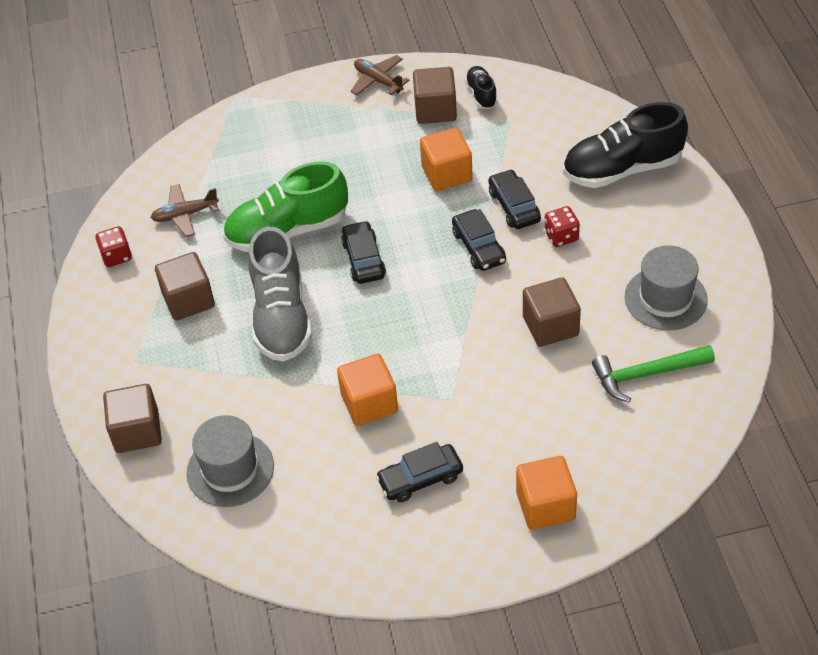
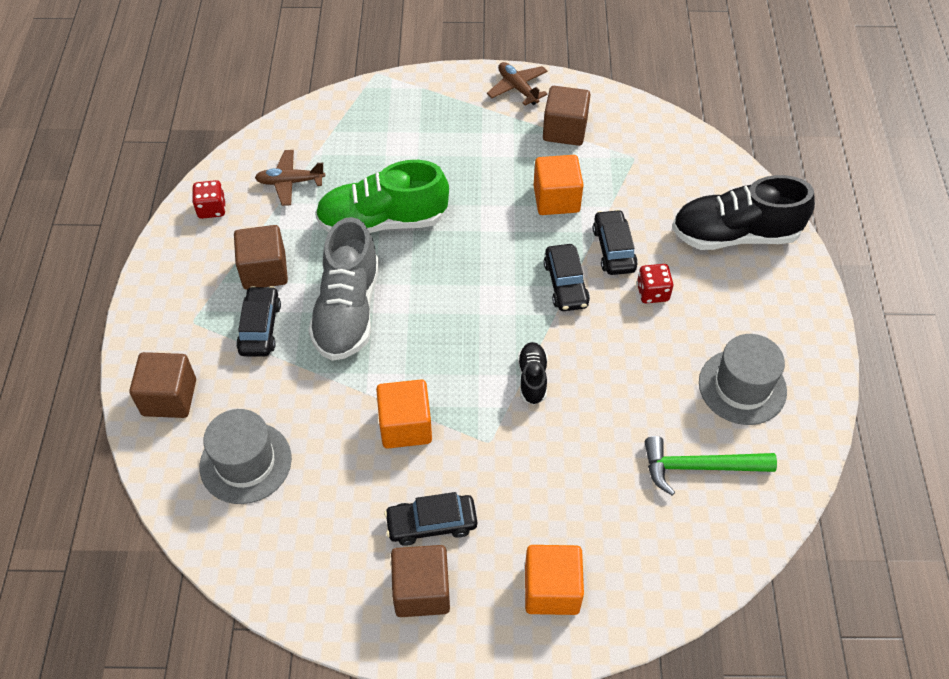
camera: 10 degrees right, 5 degrees up
(363, 259) = (447, 269): black car -> black car (260, 328)
(481, 94) = (615, 124): black shoe -> black shoe (532, 378)
(550, 326) = (614, 388): brown cube -> brown cube (421, 591)

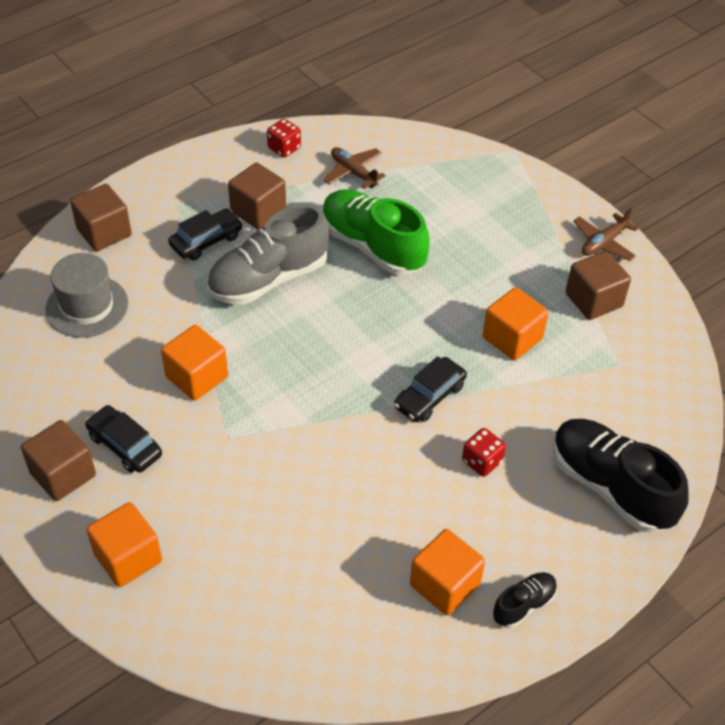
camera: 50 degrees right, 5 degrees down
(517, 88) = (603, 243): brown plane -> brown plane turned 150 degrees counterclockwise
(532, 378) = (313, 429): black shoe -> black shoe (523, 605)
(613, 249) = (500, 407): black car -> none
(699, 467) = (330, 597): green hammer -> none
(742, 387) = (444, 585): grey hat -> orange cube

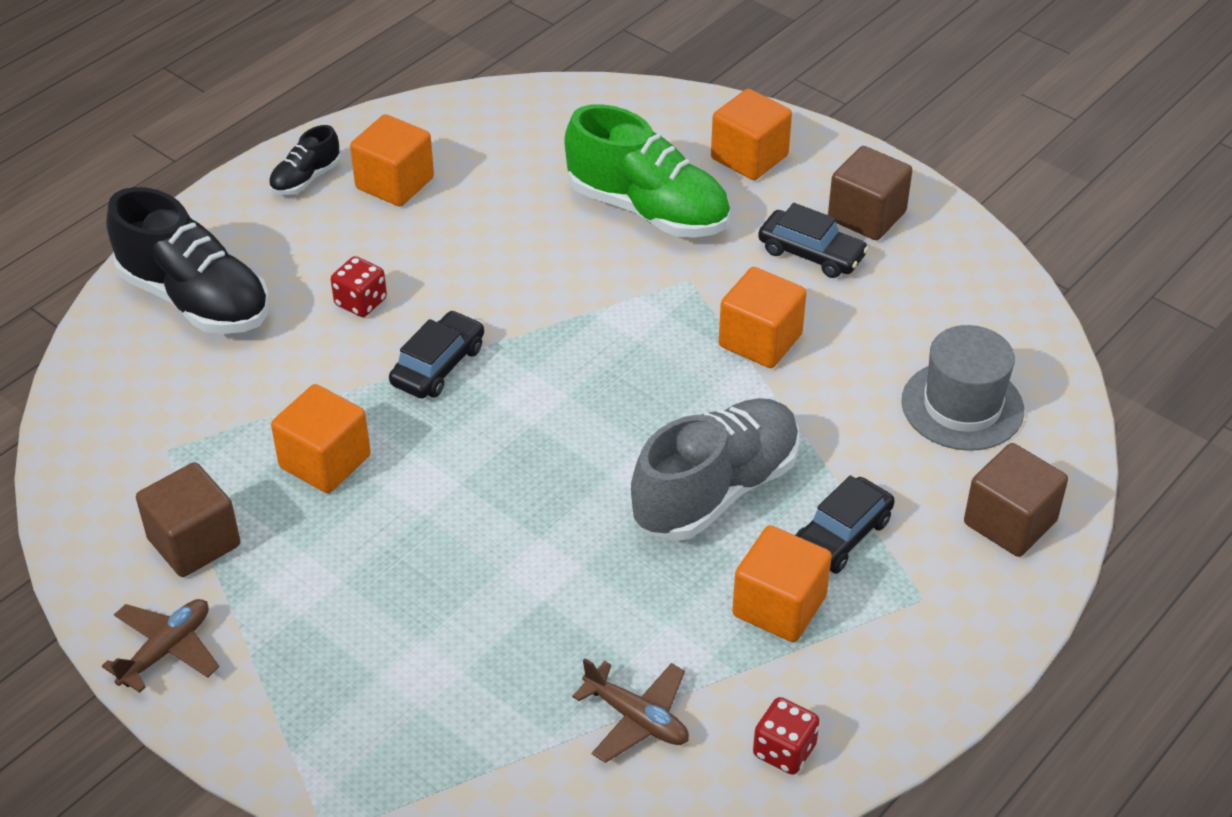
camera: 170 degrees right, 5 degrees down
(258, 211) = (779, 606): brown cube -> orange cube
(373, 246) = (566, 574): green shoe -> green shoe (648, 210)

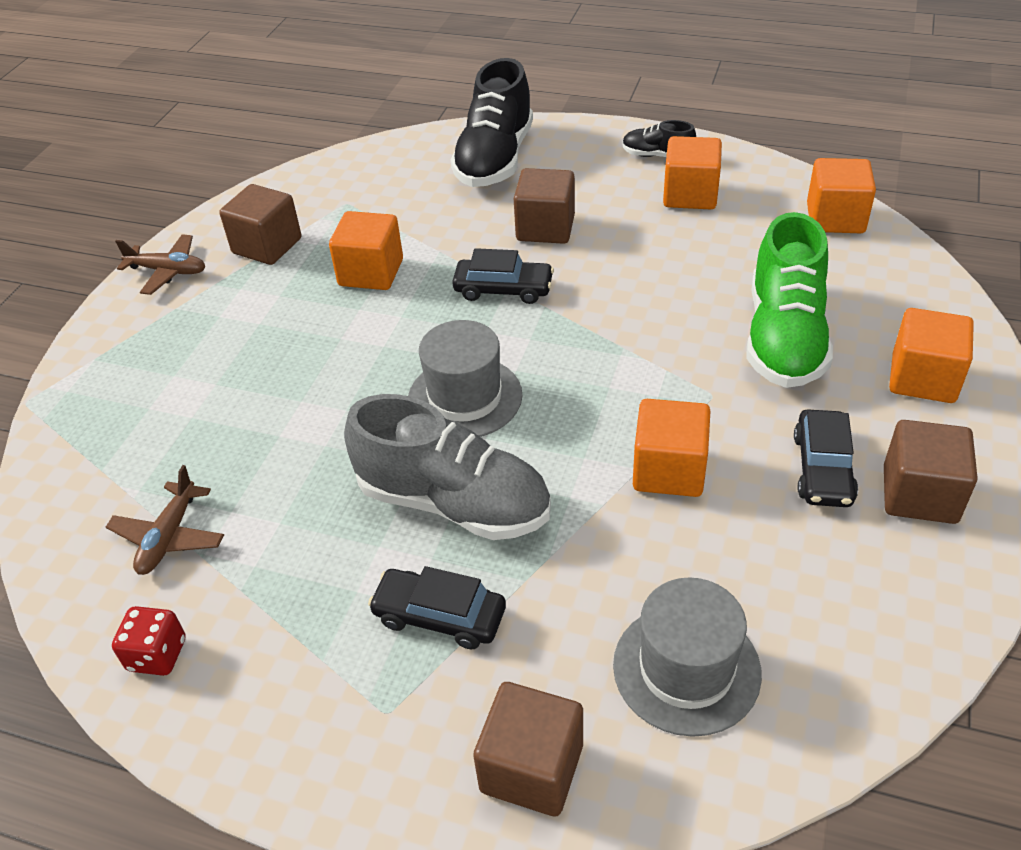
camera: 70 degrees right, 0 degrees up
(361, 302) = (545, 228): red dice -> brown cube
(582, 443) = (465, 397): none -> grey hat
(779, 606) = (330, 595): orange cube -> orange cube (835, 218)

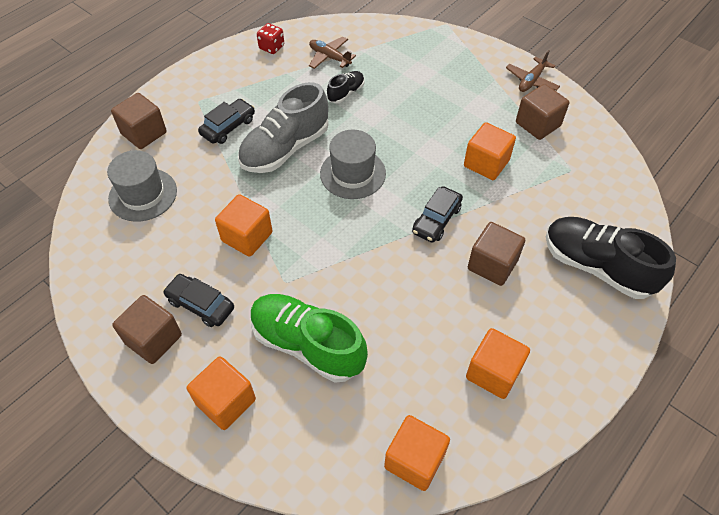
camera: 110 degrees right, 10 degrees up
(657, 155) = (561, 377): black shoe -> black shoe (346, 93)

